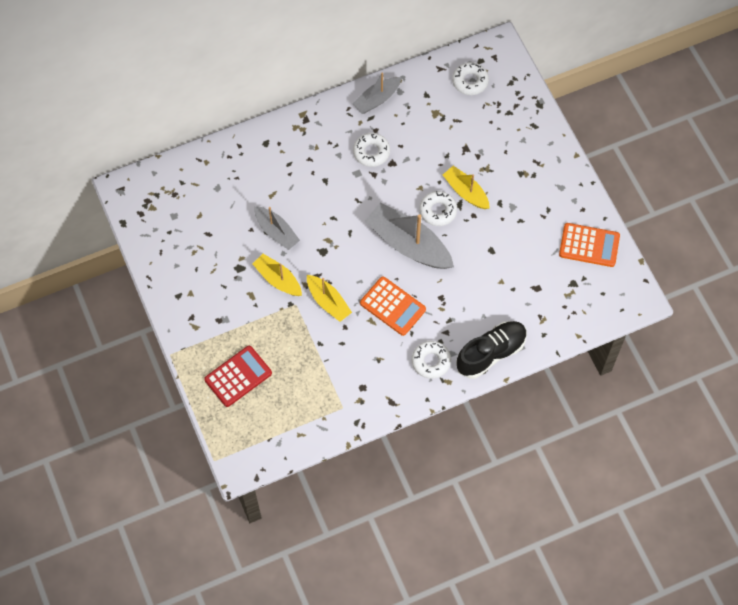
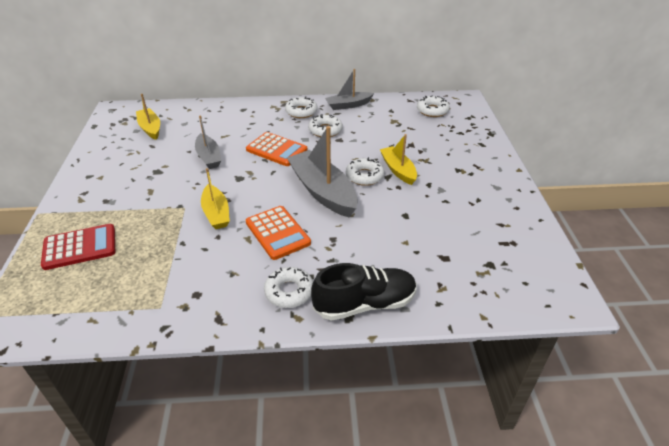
camera: 20 degrees right, 25 degrees down
(278, 279) = (183, 186): yellow boat -> yellow boat (150, 128)
(331, 127) = (301, 112): none -> white donut
(589, 245) = (517, 236): orange calculator -> orange calculator (276, 150)

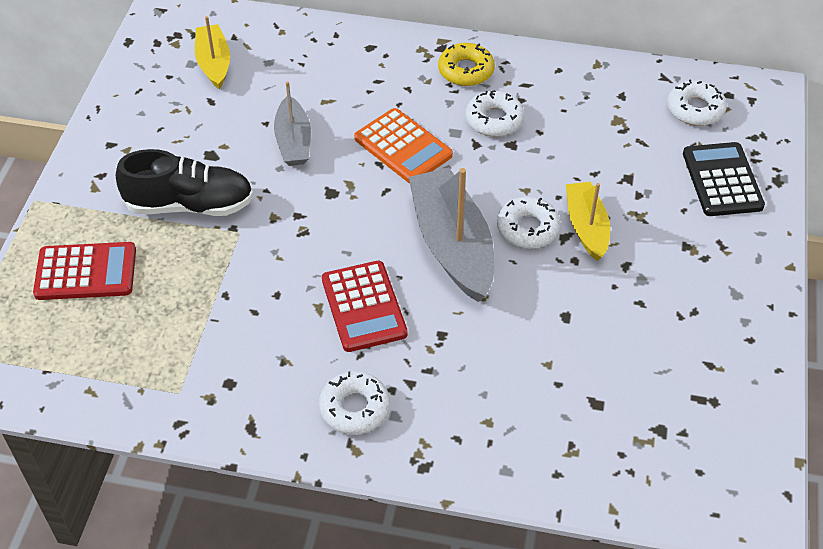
camera: 15 degrees right, 10 degrees up
(216, 213) = (283, 253): yellow boat -> none
(278, 233) = (364, 307): orange calculator -> red calculator
(301, 112) = (466, 70): white donut -> yellow donut
(348, 105) = (551, 70): grey boat -> none
(365, 304) = (453, 451): black shoe -> black shoe (190, 205)
(462, 138) = (722, 180): none -> black calculator

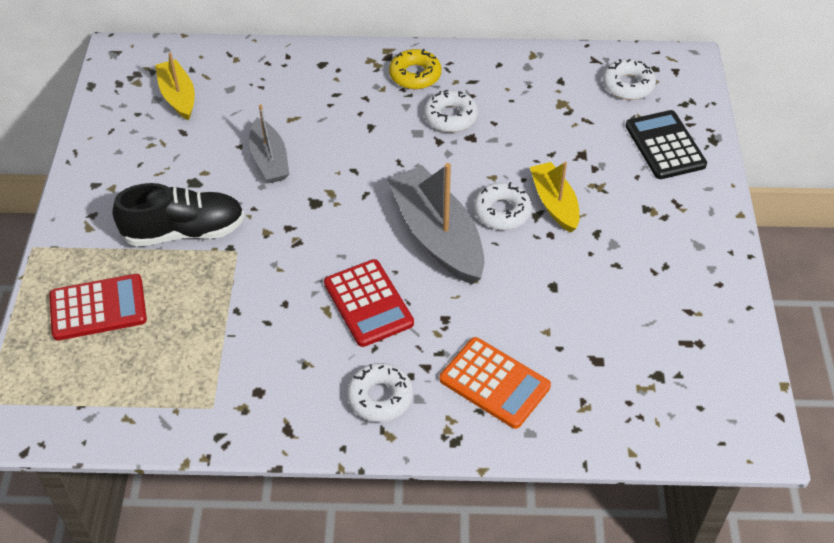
camera: 10 degrees left, 0 degrees up
(403, 147) = (372, 152): orange calculator -> orange calculator (494, 383)

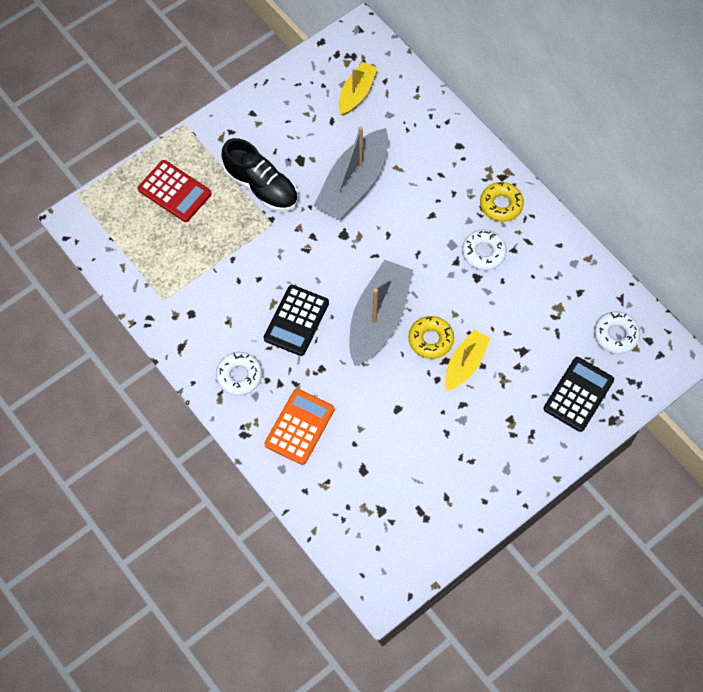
camera: 50 degrees right, 15 degrees up
(269, 160) = (353, 184): grey boat -> grey boat, size x1.68
(368, 303) = (296, 321): red calculator -> black calculator
(494, 383) = (299, 427): orange calculator -> orange calculator turned 150 degrees counterclockwise
(502, 212) = (430, 340): white donut -> yellow donut

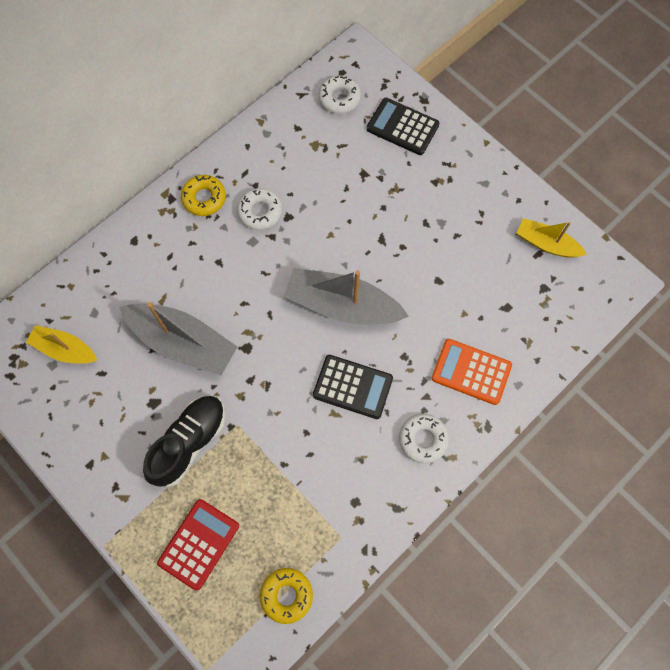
camera: 95 degrees left, 5 degrees up
(430, 340) = (360, 255): yellow donut -> yellow donut (286, 595)
(465, 364) = (383, 223): yellow boat -> yellow boat (546, 244)

